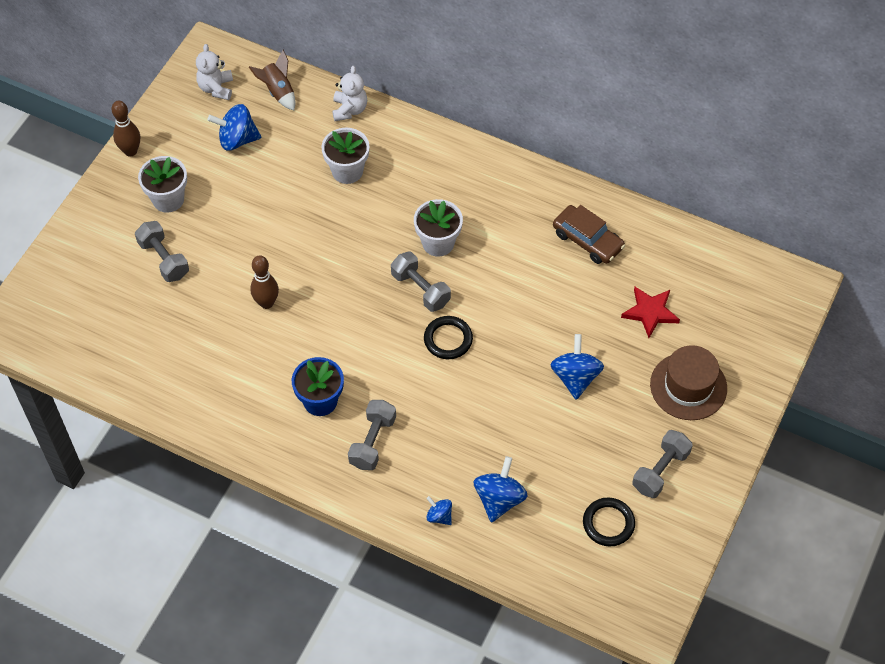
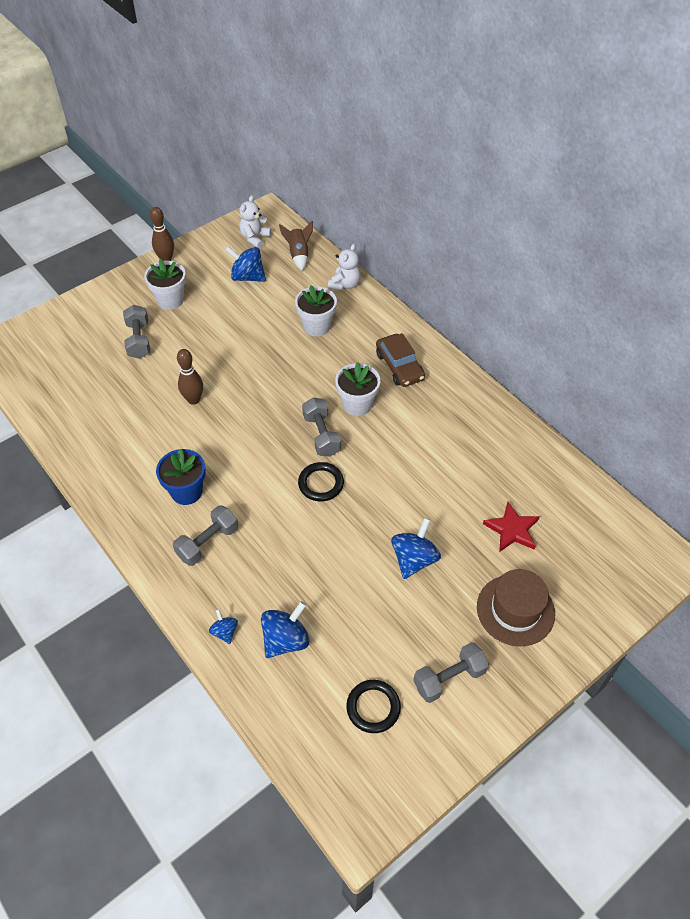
camera: 25 degrees right, 5 degrees down
(587, 240) = (486, 448): brown car -> brown car (399, 366)

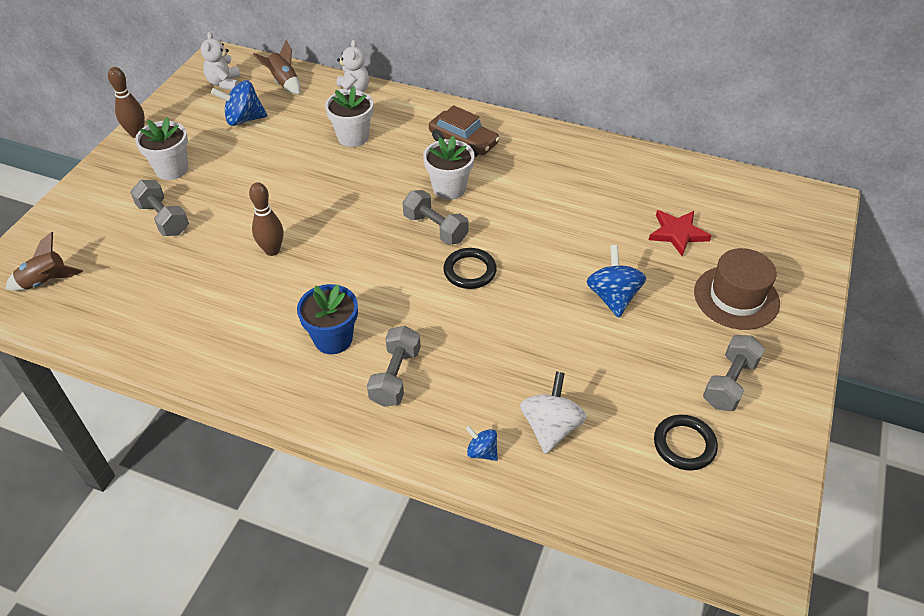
camera: 30 degrees left, 5 degrees down
(36, 357) = (46, 282): none -> brown rocket
(286, 640) = (550, 427): blue spinning top -> white spinning top

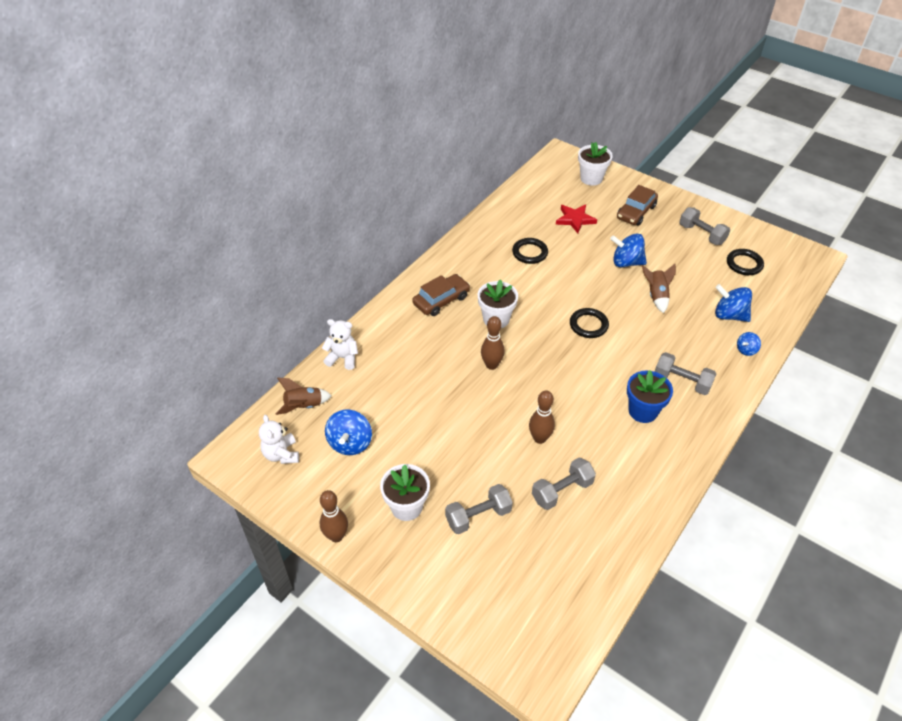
camera: 75 degrees left, 0 degrees up
(46, 282) = (541, 616): brown rocket -> brown rocket (656, 296)
(224, 83) = (281, 454): white teddy bear -> white teddy bear turned 60 degrees clockwise
(353, 137) = (409, 367): white flower pot -> white flower pot (591, 178)
(373, 196) = (491, 365): none -> brown bowling pin
(435, 228) = (539, 335): grey dumbbell -> grey dumbbell (562, 491)
(550, 427) = (729, 315): white spinning top -> blue spinning top
(583, 199) = (530, 253): none -> black ring
(736, 297) = (636, 212): brown hat -> brown car

